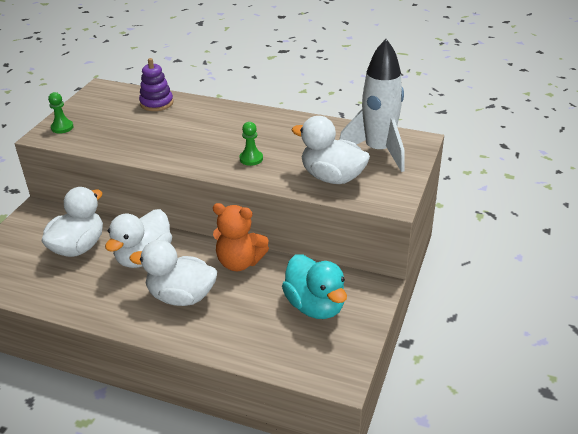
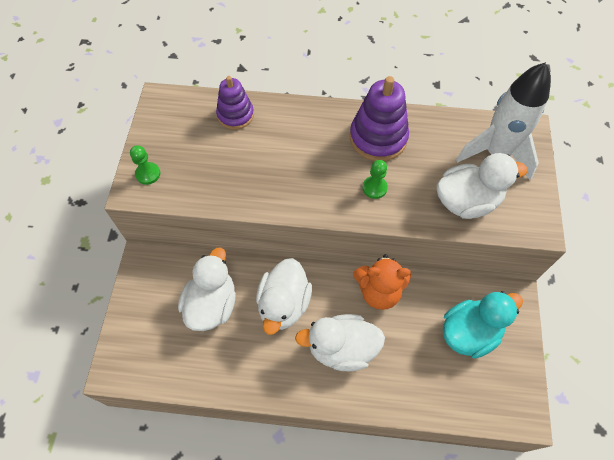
camera: 15 degrees left, 25 degrees up
(273, 130) = (378, 138): none -> purple stacking toy
(315, 306) = (469, 332): turquoise duck -> turquoise duck turned 75 degrees counterclockwise
(332, 177) = (466, 201): white duck -> white duck turned 150 degrees clockwise

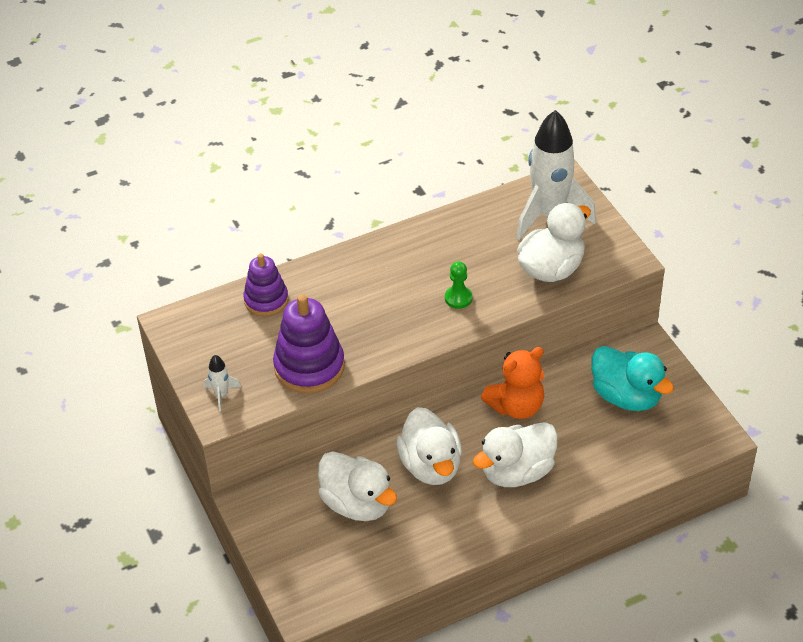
camera: 30 degrees left, 15 degrees down
(148, 174) = (221, 394): green pawn -> white rocket
(212, 304) = (357, 504): white duck -> white duck turned 150 degrees clockwise
(378, 138) = (428, 253): purple stacking toy -> purple stacking toy (309, 367)
(469, 332) = (626, 396): turquoise duck -> turquoise duck turned 105 degrees clockwise

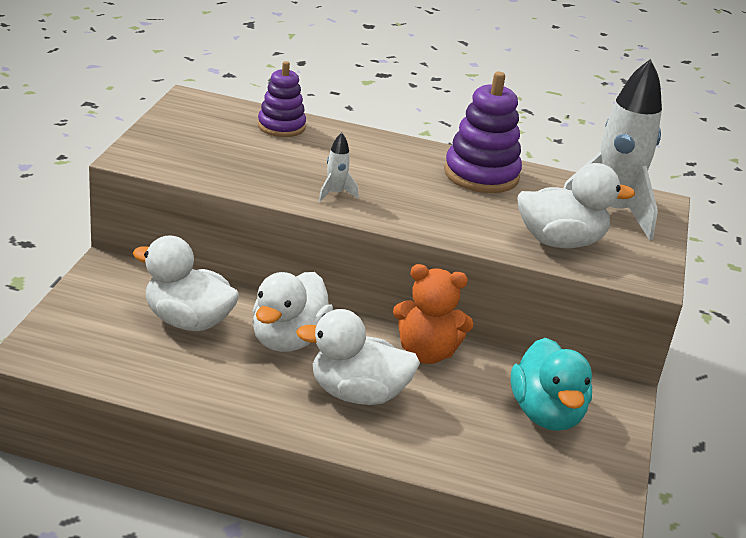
camera: 35 degrees right, 15 degrees down
(221, 394) = (154, 149): white rocket -> white rocket (335, 194)
(309, 367) = (247, 174): purple stacking toy -> purple stacking toy (481, 175)
(357, 504) = (188, 321): white duck -> white duck turned 120 degrees clockwise
(458, 298) = (441, 210): green pawn -> none

